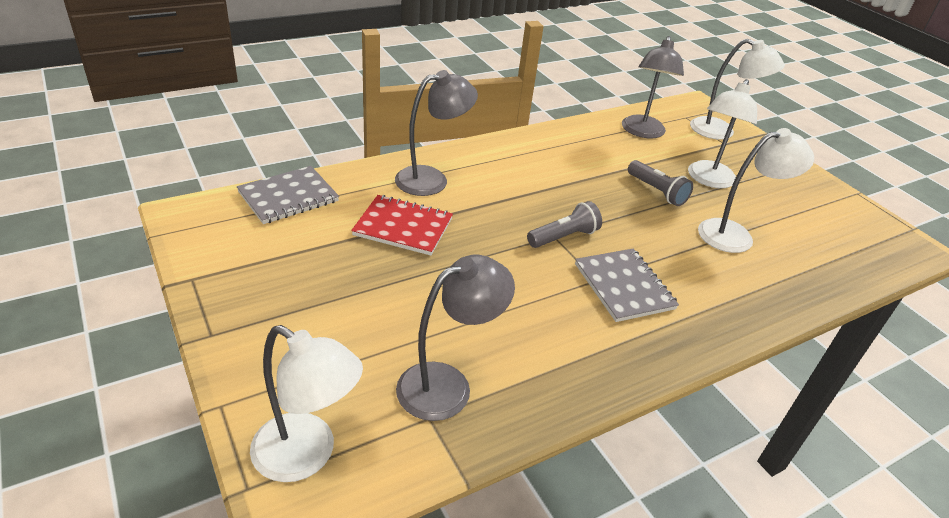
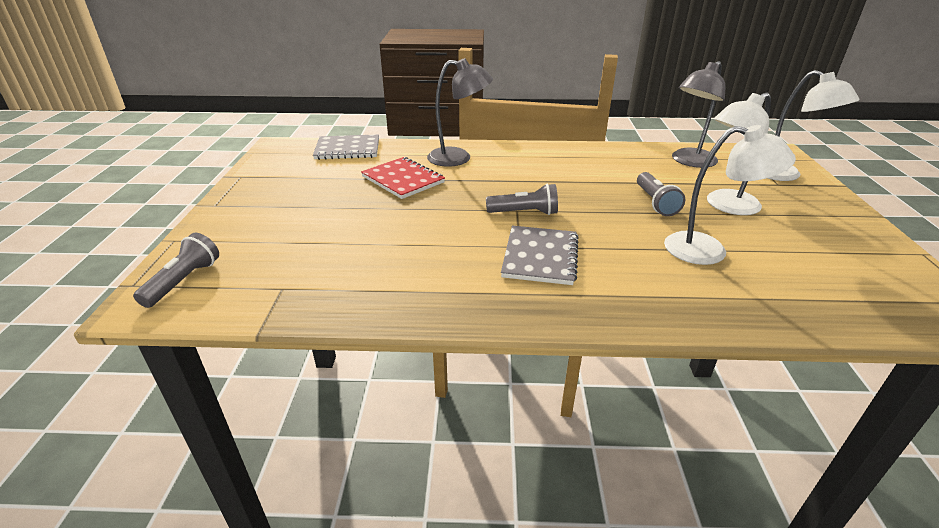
camera: 35 degrees right, 5 degrees down
(307, 455) = (184, 281): white lamp -> grey flashlight
(447, 384) = (318, 274): grey lamp -> none

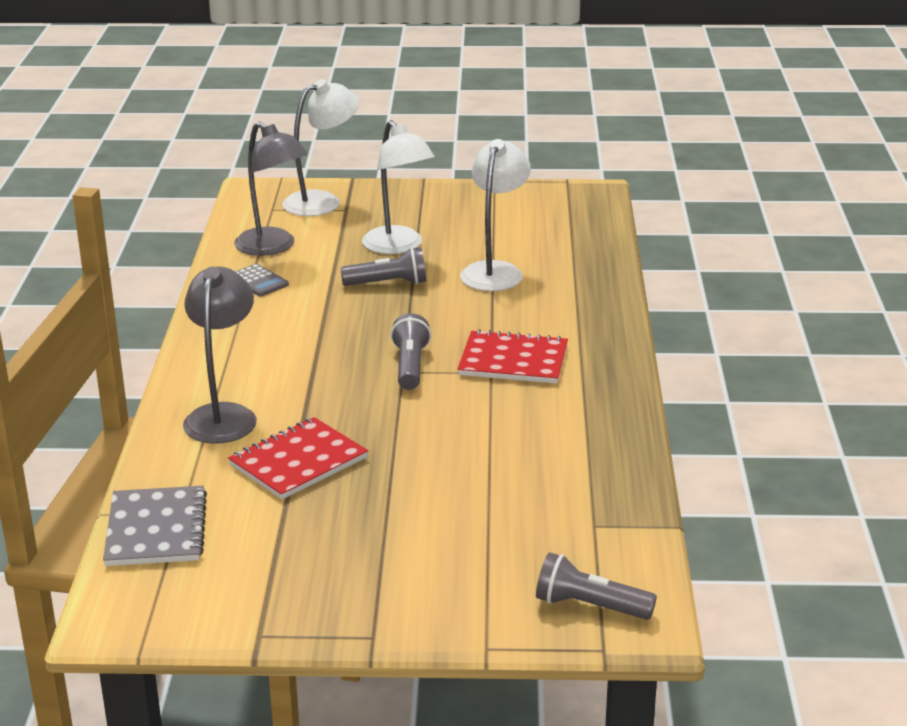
camera: 90 degrees left, 5 degrees down
(540, 257) = (513, 361): grey notebook -> red notebook
(634, 159) = (258, 281): none -> grey calculator

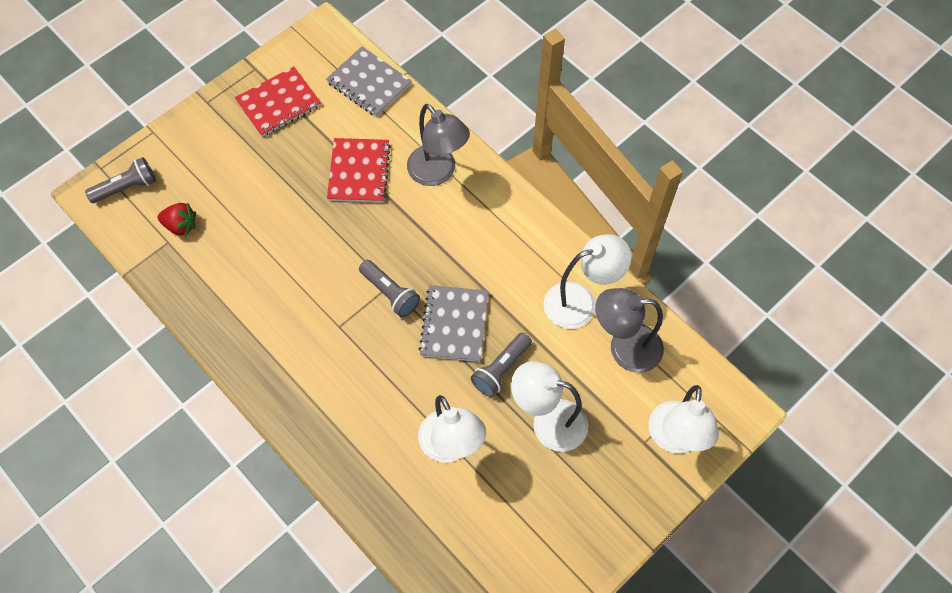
camera: 135 degrees right, 35 degrees up
(258, 281) = (580, 302): grey calculator -> white lamp
(384, 322) = (454, 324): none -> grey notebook
(513, 361) = (337, 348): red notebook -> red notebook (278, 103)
(561, 530) = (181, 226): none -> red strawberry

